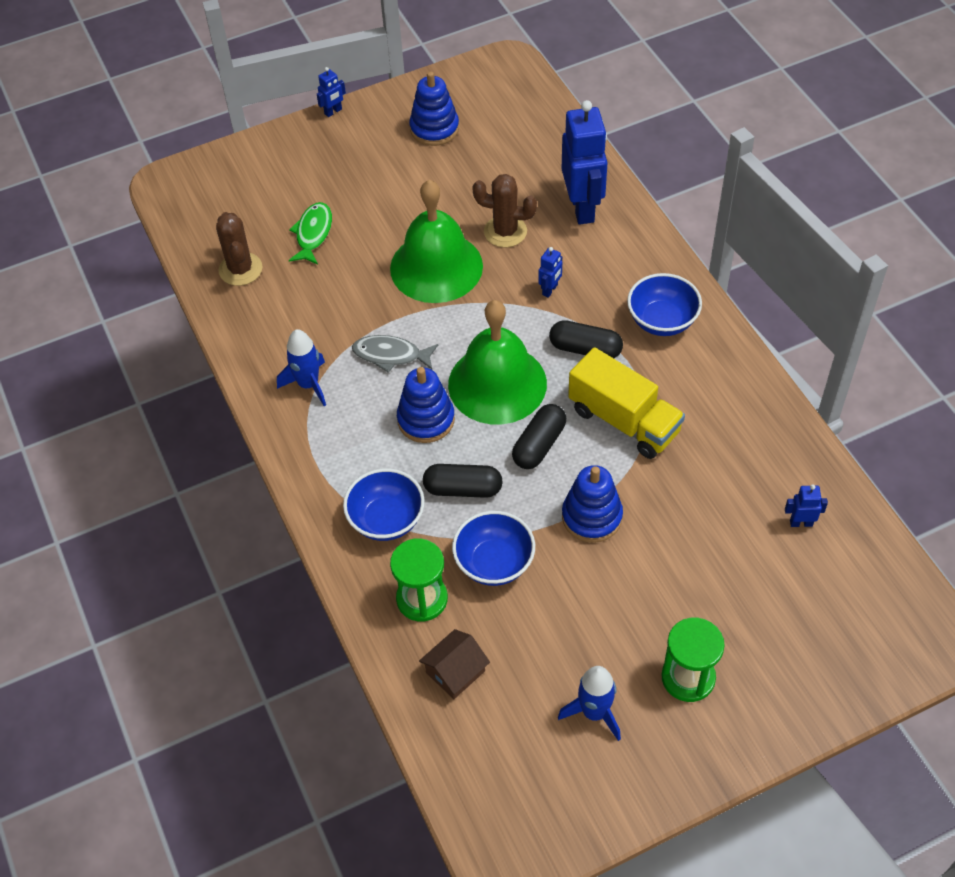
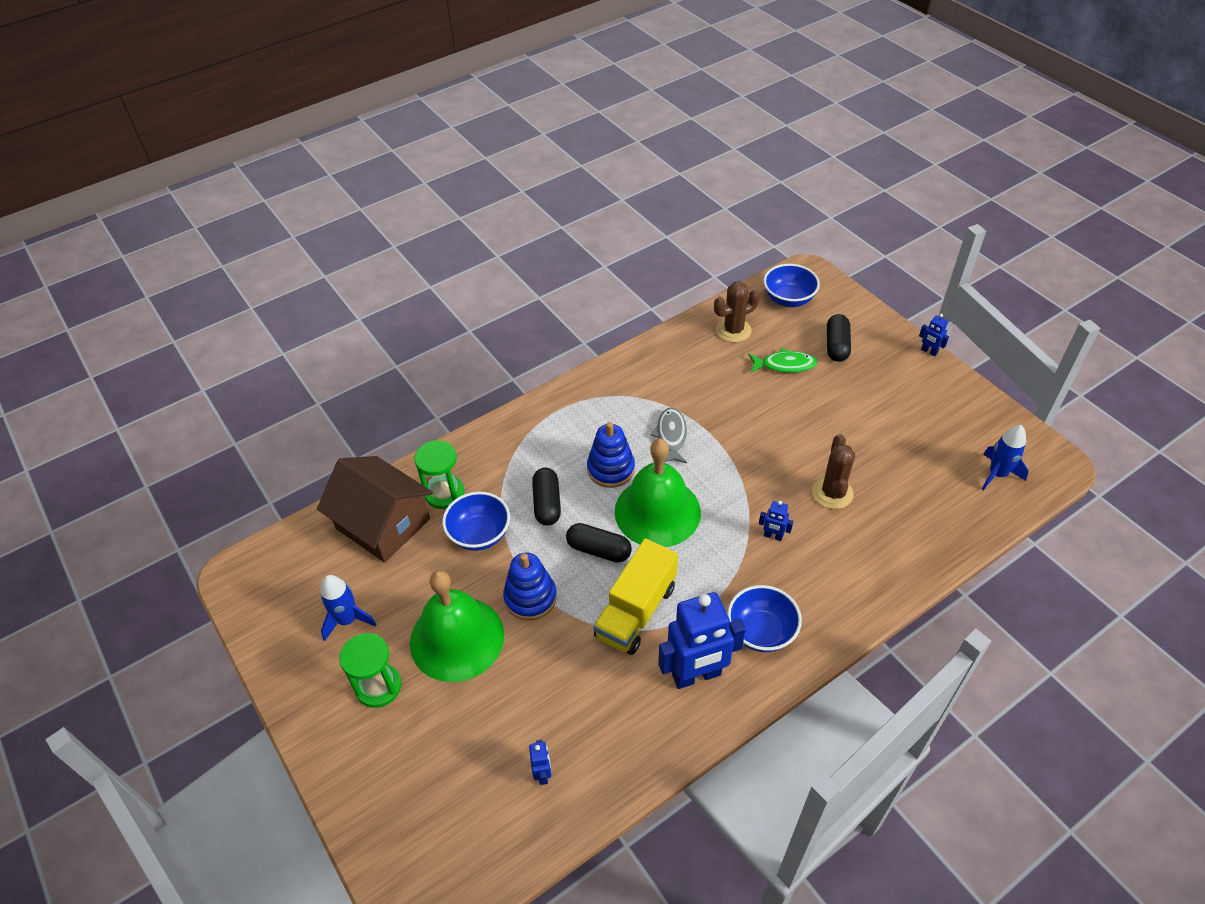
camera: 80 degrees right, 5 degrees down
(308, 384) = (631, 391): blue rocket -> blue rocket (997, 474)
(386, 520) = (512, 460): blue bowl -> blue bowl (788, 299)
(434, 129) = (940, 422): blue stacking toy -> none
(436, 267) = (774, 450): green bell -> green bell (457, 638)
(455, 672) = (383, 523): brown house -> brown house, size x2.08
(582, 208) = (884, 549): blue robot -> blue robot (696, 675)
(585, 349) = (711, 572): black capsule -> black capsule (836, 346)

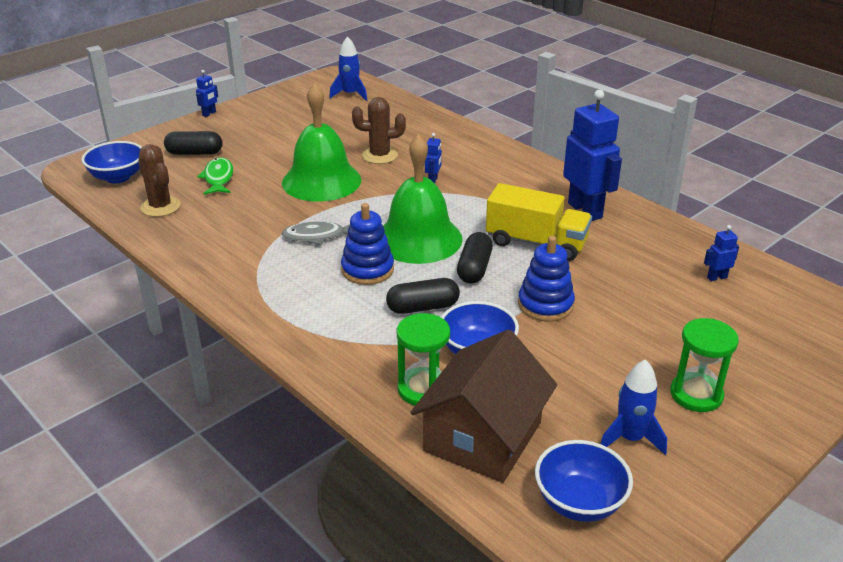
camera: 100 degrees left, 15 degrees down
(457, 638) = (613, 347): green bell -> green bell (321, 181)
(761, 631) = (531, 184): blue bowl -> blue bowl (579, 502)

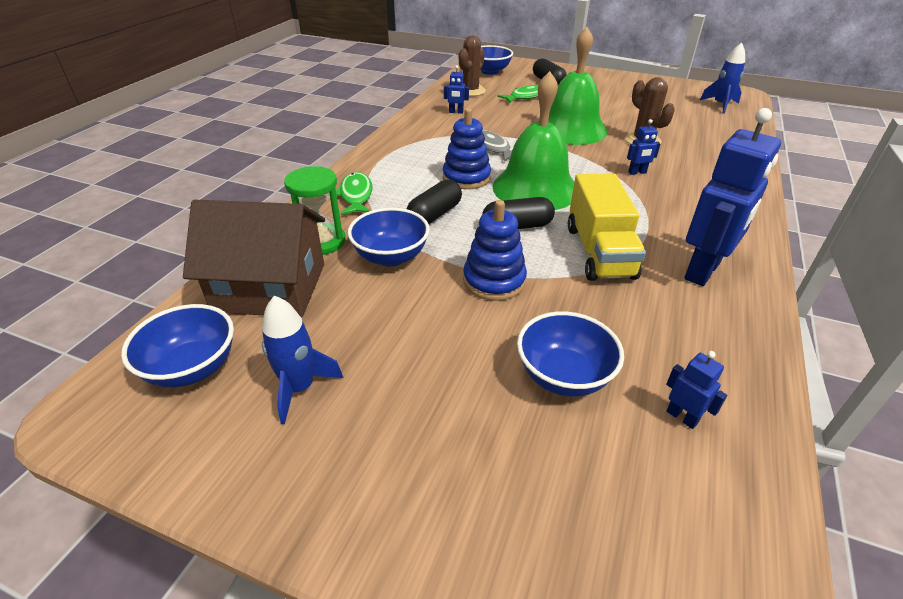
camera: 65 degrees right, 5 degrees up
(209, 114) = (605, 71): blue robot -> blue robot (456, 112)
(347, 348) = (356, 195): none -> green fish
(423, 307) = (435, 214): black capsule -> black capsule turned 75 degrees clockwise
(666, 308) = (563, 376): none -> blue bowl
(696, 394) = (404, 435): green hourglass -> none

